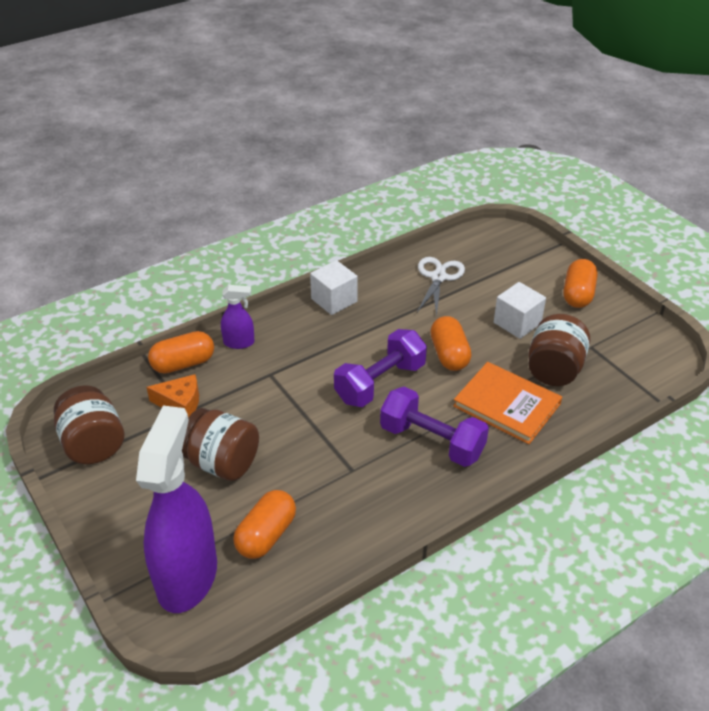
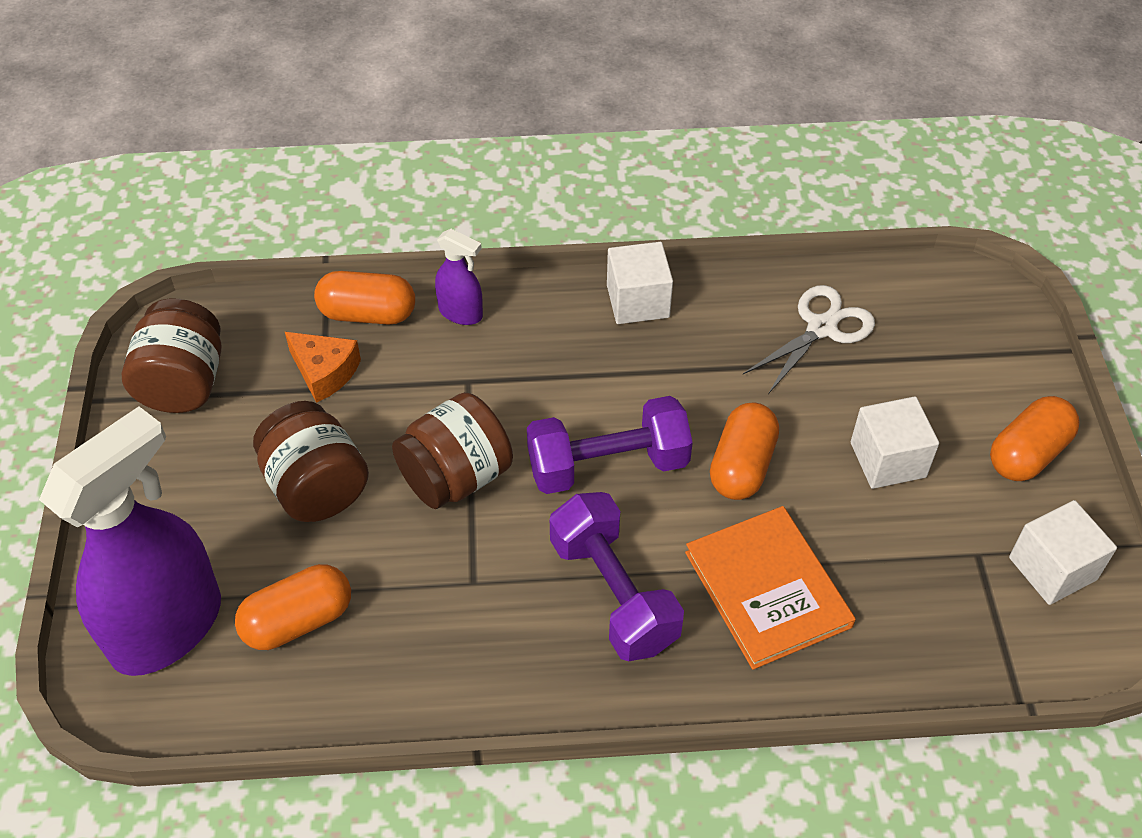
camera: 30 degrees right, 10 degrees up
(554, 369) = (886, 566): brown jar -> brown jar (456, 476)
(628, 338) = (1052, 568): none -> white cube

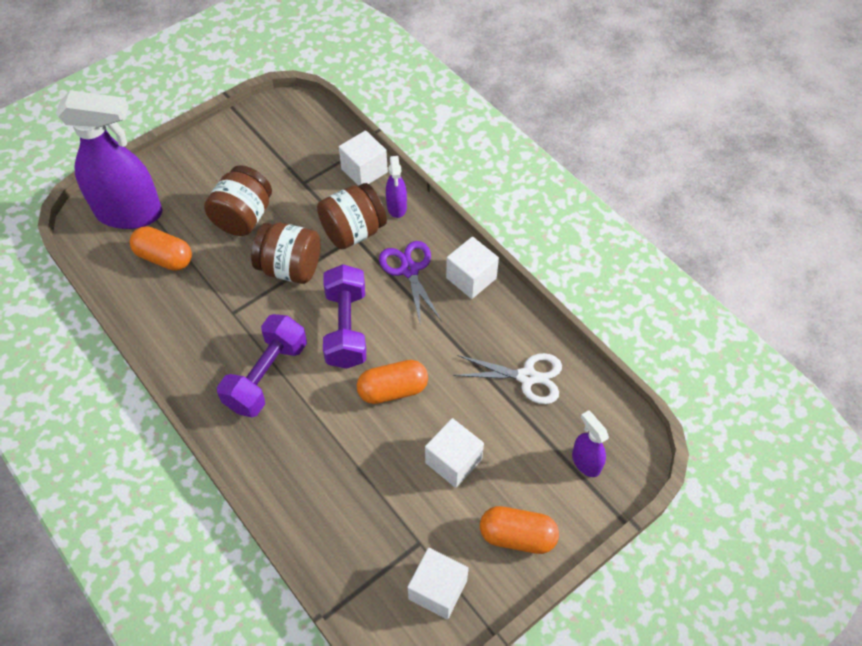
camera: 55 degrees right, 5 degrees up
(183, 383) = (265, 130): brown jar -> brown jar (353, 231)
(324, 372) = (313, 177): orange cheese -> none
(368, 314) = (364, 170): orange capsule -> white cube
(572, 353) = (409, 270): none -> purple scissors
(608, 465) = (346, 328): purple dumbbell -> purple dumbbell turned 45 degrees clockwise
(767, 589) = (318, 445): orange book -> none
(971, 340) = (585, 462): none -> purple spray bottle

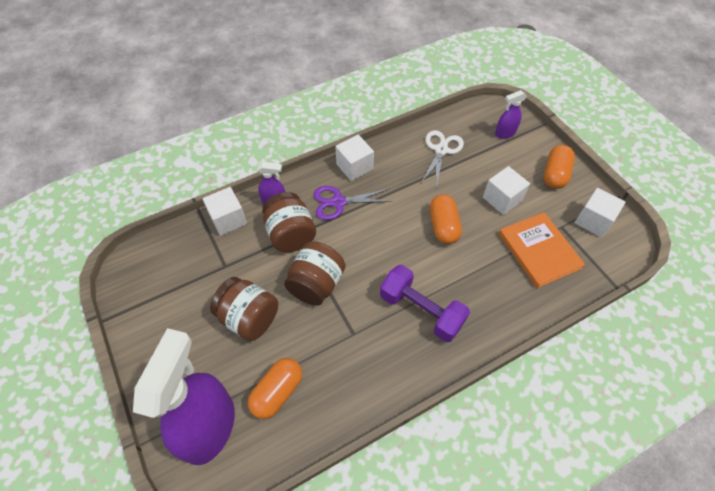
camera: 80 degrees left, 0 degrees up
(346, 328) = (384, 250): purple dumbbell -> none
(372, 511) = (539, 251): none -> orange book

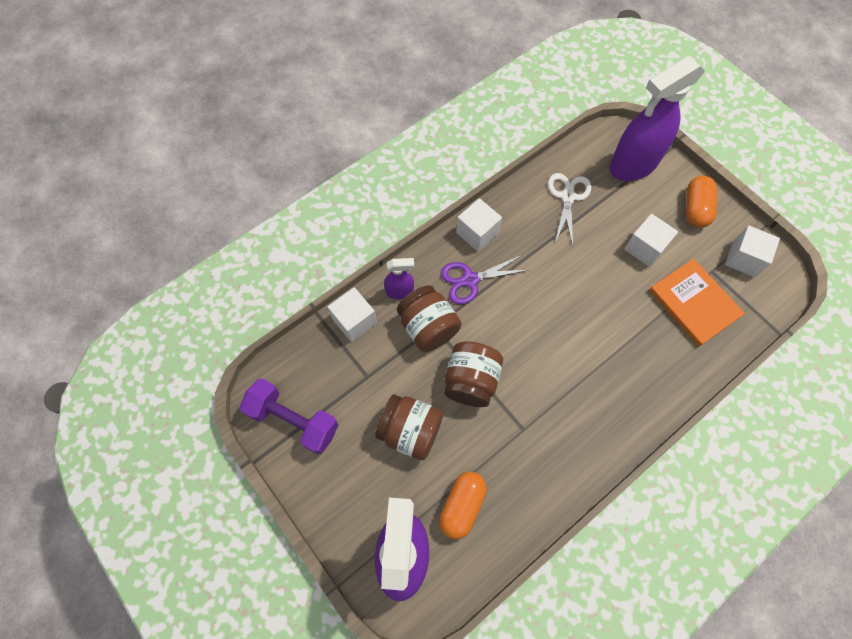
camera: 10 degrees left, 10 degrees up
(421, 310) = (586, 392): purple dumbbell -> purple dumbbell (293, 420)
(443, 226) = (589, 291): orange capsule -> none
(505, 133) = (633, 165): purple spray bottle -> purple spray bottle, size x2.23

